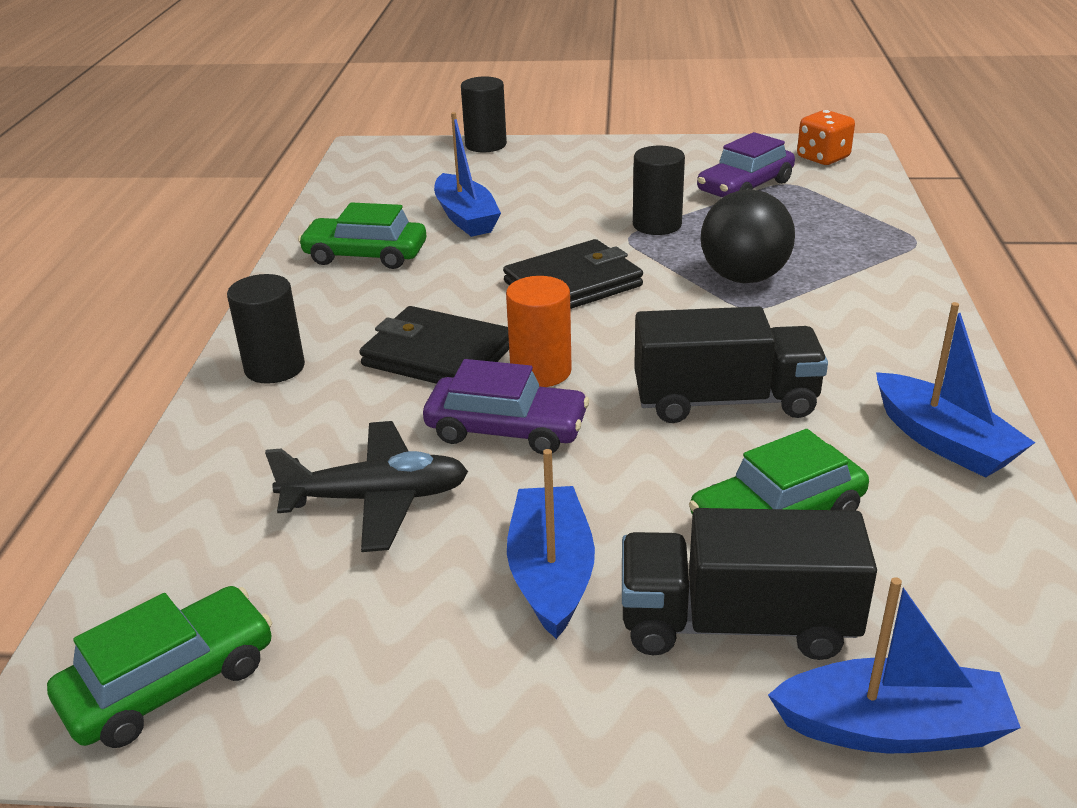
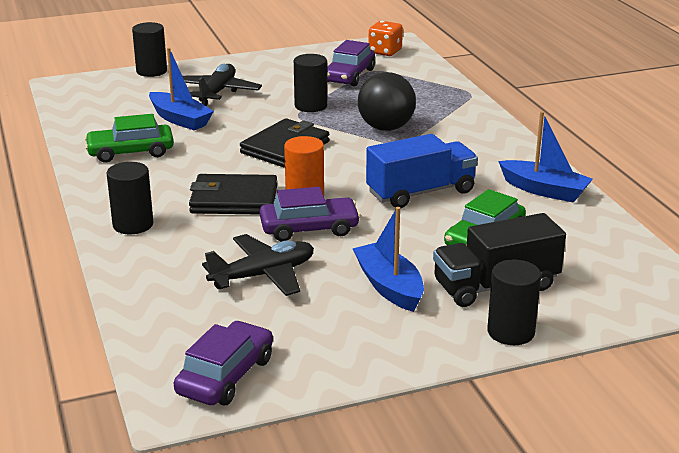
camera: 25 degrees left, 5 degrees down
(170, 683) = (226, 376): green car -> purple car
(544, 186) = (217, 92): none -> black plane
(701, 741) = (511, 332): none -> black cylinder
(725, 401) = (421, 192): black truck -> blue truck
(892, 728) = (589, 307): blue boat -> none

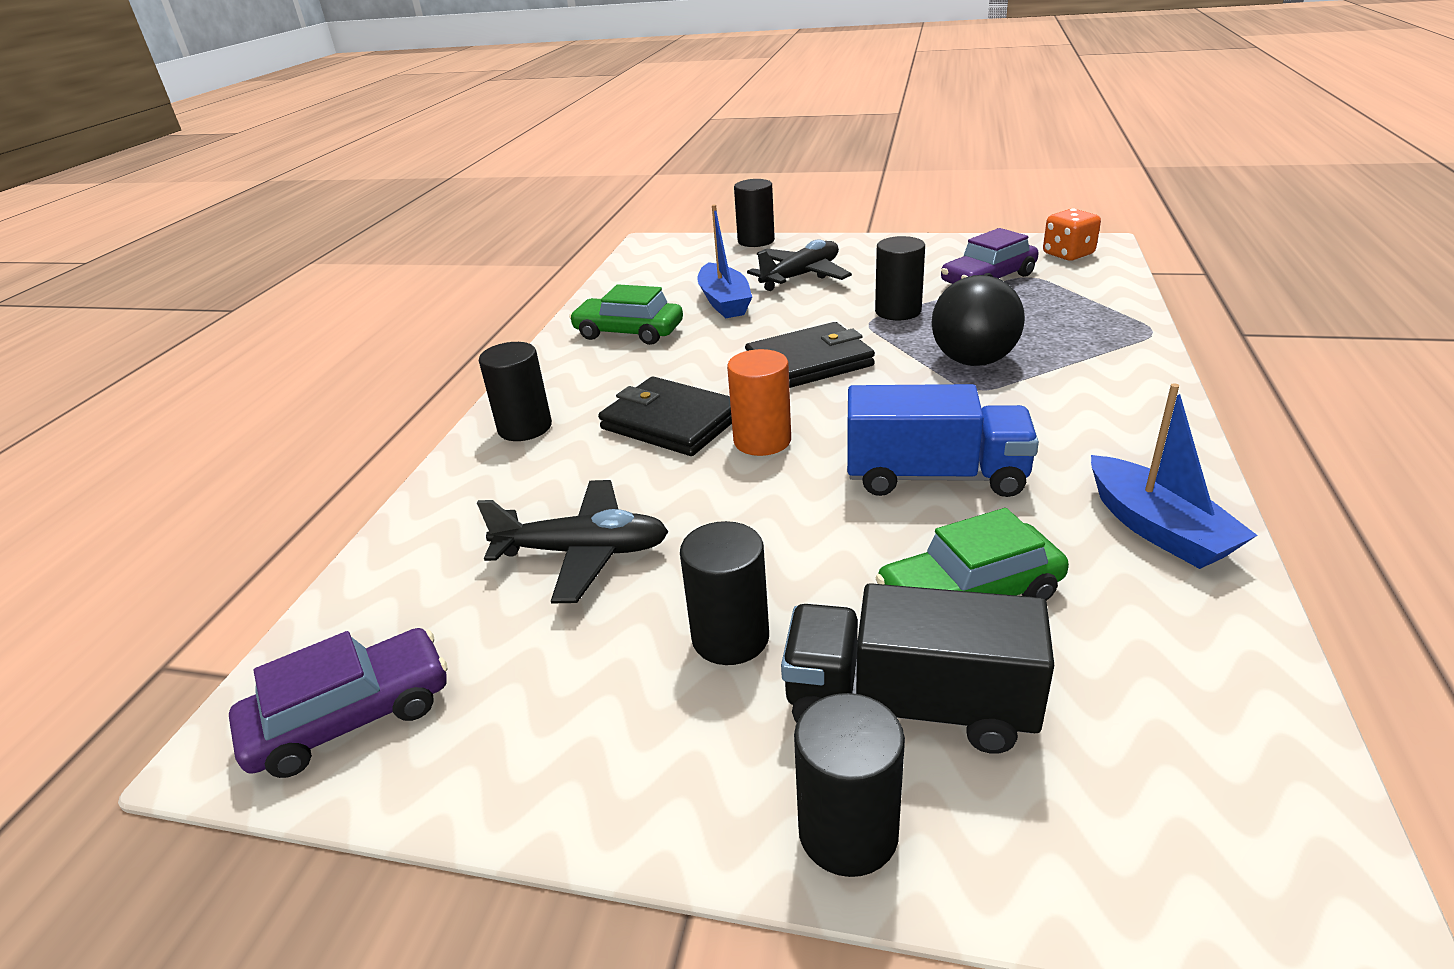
camera: 35 degrees right, 5 degrees up
(309, 228) = (718, 493): purple car -> none
(389, 286) = (730, 637): blue boat -> black cylinder

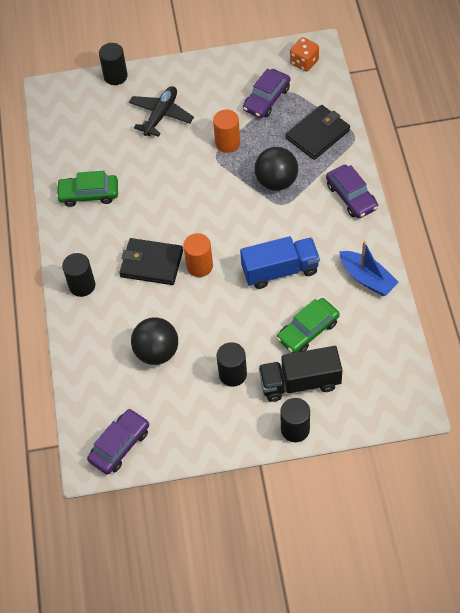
camera: 20 degrees left, 25 degrees up
(583, 552) = (157, 352): black plane -> black ball
(724, 302) = (128, 152): blue boat -> none
(809, 362) = (198, 200): black wallet -> black wallet (318, 134)
(898, 311) = (227, 143): black cylinder -> orange cylinder
(1133, 399) = (351, 197): none -> purple car

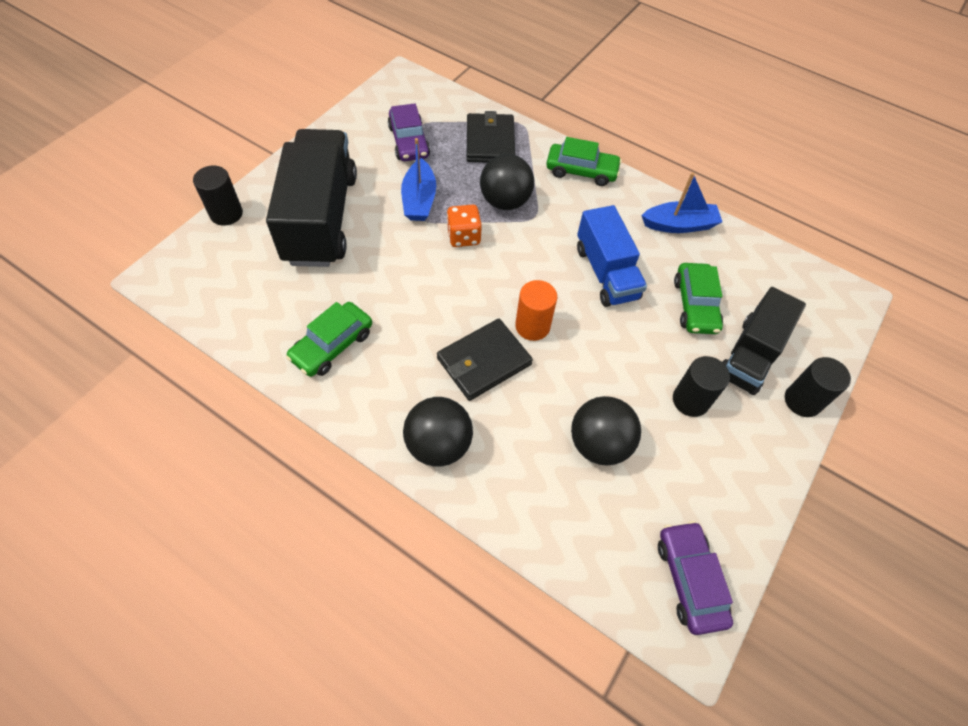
camera: 55 degrees left, 0 degrees up
(82, 285) = (438, 445): black cylinder -> black ball
(161, 115) = (321, 218): black plane -> black truck
(227, 143) = (419, 200): orange cylinder -> blue boat
(280, 270) = (606, 273): blue truck -> blue truck turned 135 degrees clockwise
(304, 62) = (405, 94): orange dice -> orange dice (463, 237)
(351, 197) = (581, 171): purple car -> green car

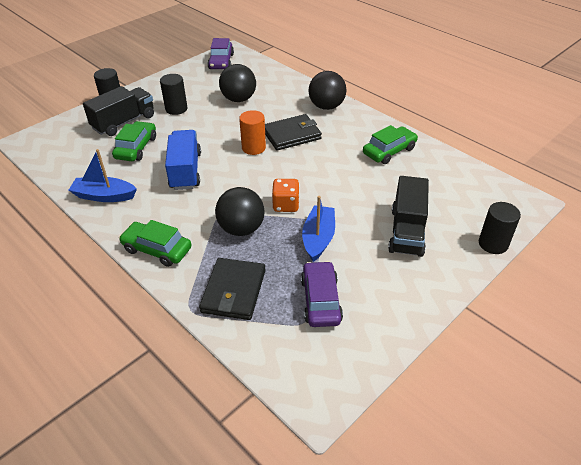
camera: 165 degrees left, 15 degrees down
(321, 218) = (406, 231): black truck -> black truck, size x0.63

